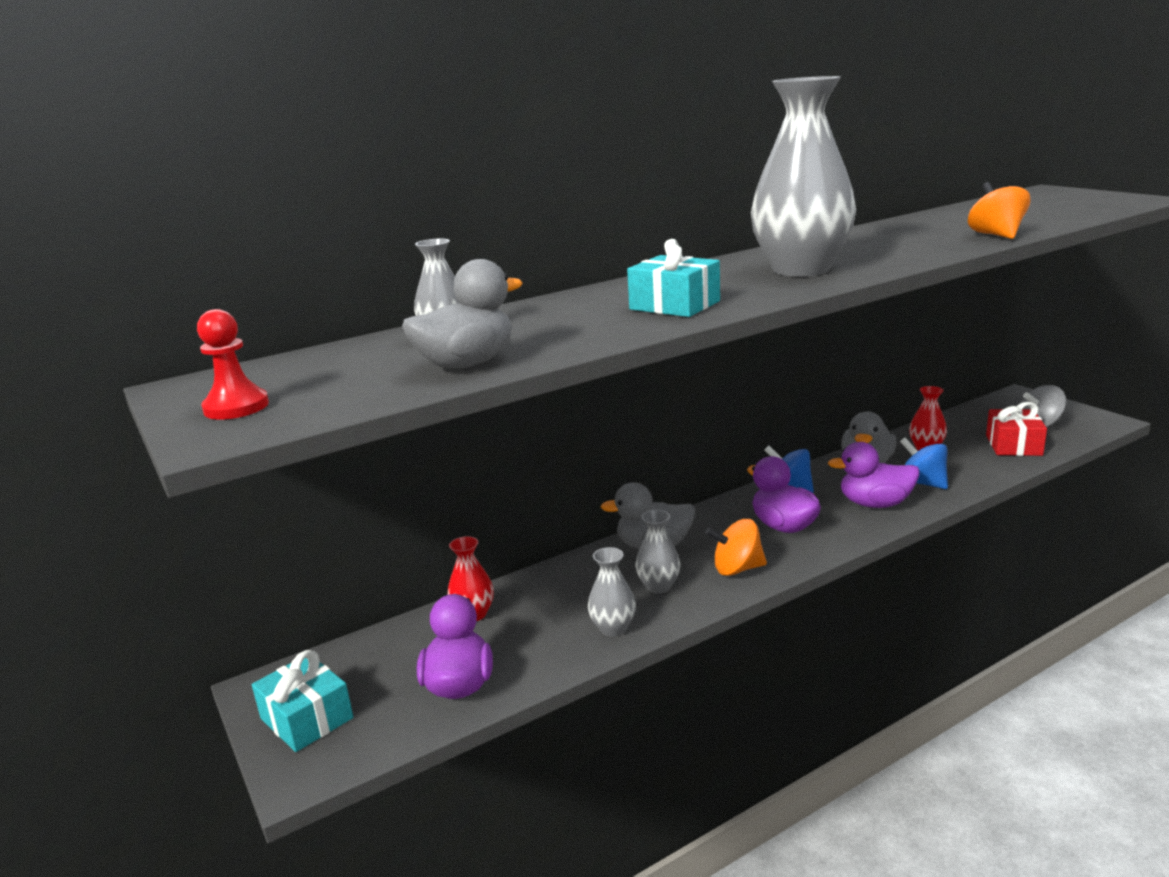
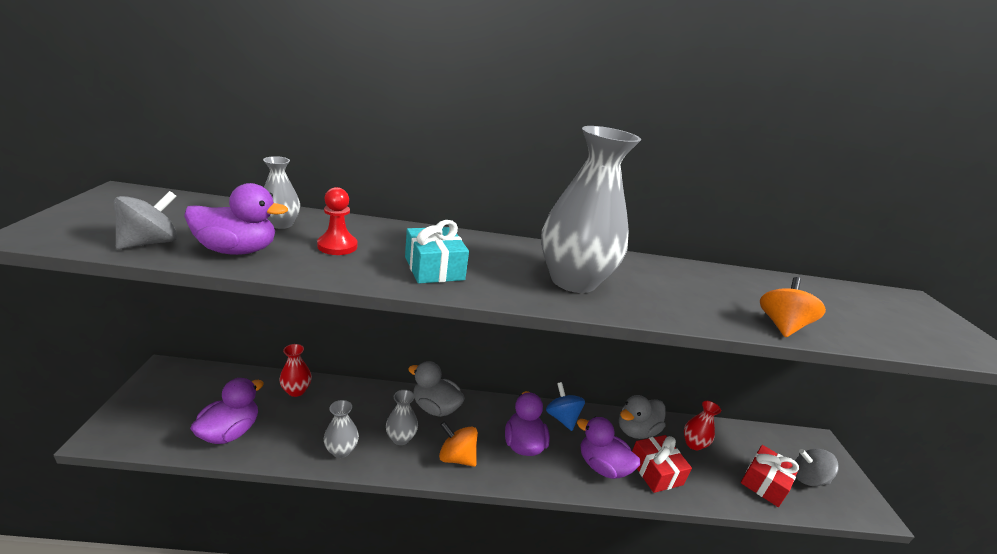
camera: 25 degrees right, 5 degrees up
(236, 407) = (96, 219): red pawn -> red pawn (337, 246)
(307, 718) = (153, 402): turquoise gift -> none
(362, 394) = (150, 243): none -> grey spinning top
(466, 364) = (237, 250): grey duck -> purple duck
(922, 483) = (655, 471): blue spinning top -> red gift

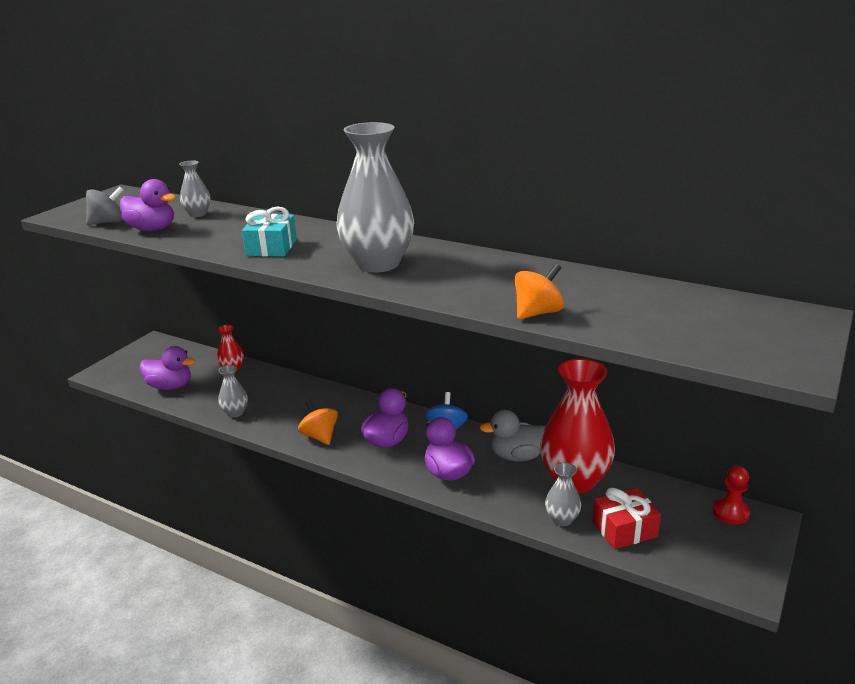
camera: 35 degrees right, 0 degrees up
(230, 432) = (170, 386): purple duck -> purple duck turned 45 degrees clockwise
(337, 246) = (219, 229): red pawn -> red pawn (730, 512)
(401, 438) = (286, 414): grey vase -> grey vase (562, 519)
(435, 407) = (332, 400): grey duck -> none
(655, 471) = (501, 489): red gift -> none
(693, 444) = (574, 480): red vase -> red vase, size x2.17
(807, 478) = (691, 541): grey spinning top -> none

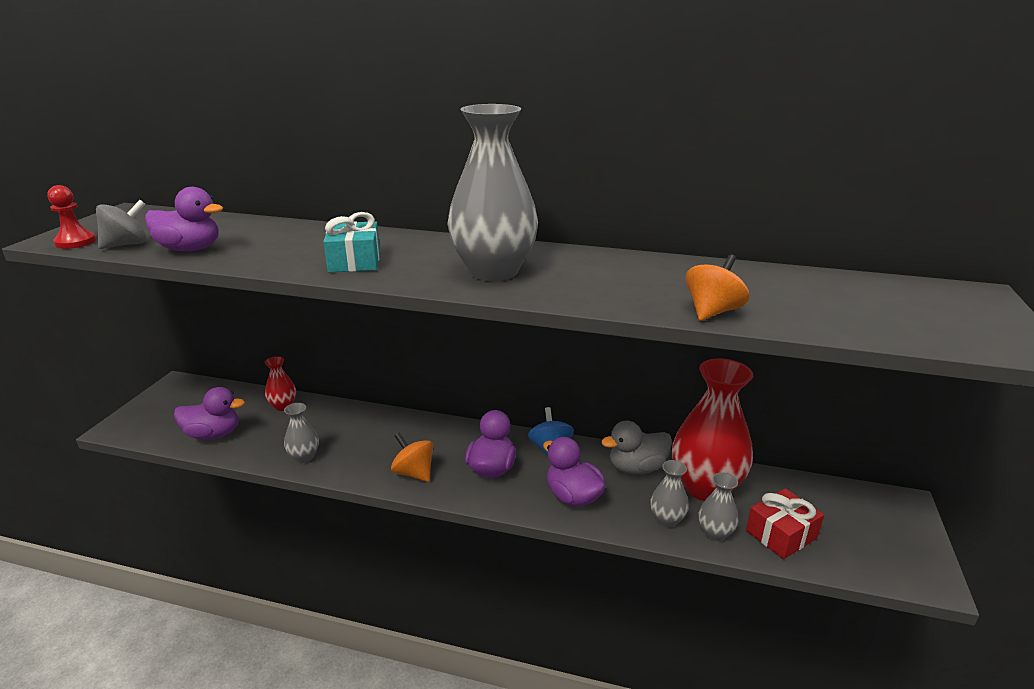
camera: 15 degrees left, 0 degrees up
(198, 214) = (241, 230): grey vase -> grey vase (667, 519)
(730, 512) = (868, 500): red pawn -> red pawn (75, 242)

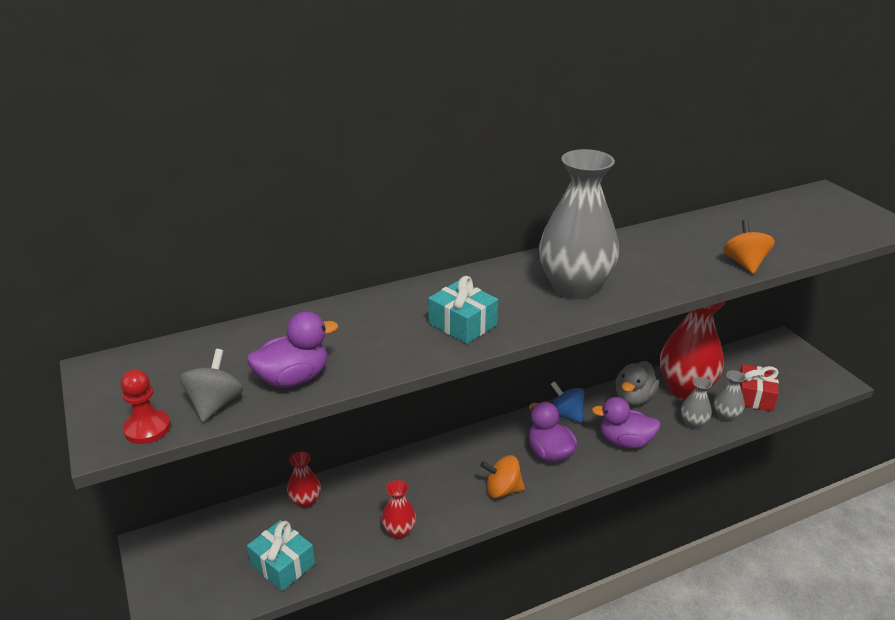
camera: 40 degrees left, 5 degrees up
(213, 434) = (283, 564): purple duck -> turquoise gift
(304, 457) = (399, 531): grey vase -> red vase

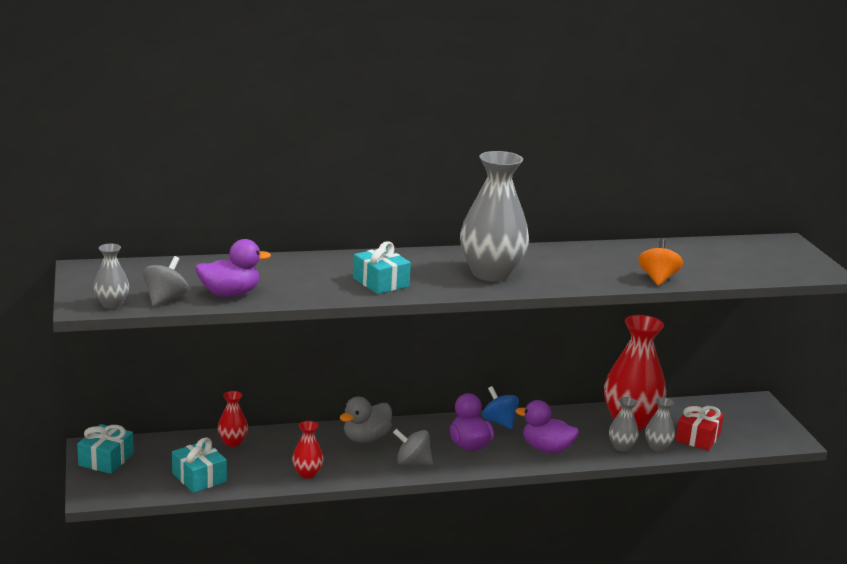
camera: 10 degrees right, 10 degrees down
(147, 428) = (112, 304): red pawn -> grey vase
(170, 560) = (106, 459): none -> turquoise gift
(502, 490) = (412, 462): orange spinning top -> grey spinning top
(633, 398) = (574, 420): grey duck -> grey duck (366, 438)

